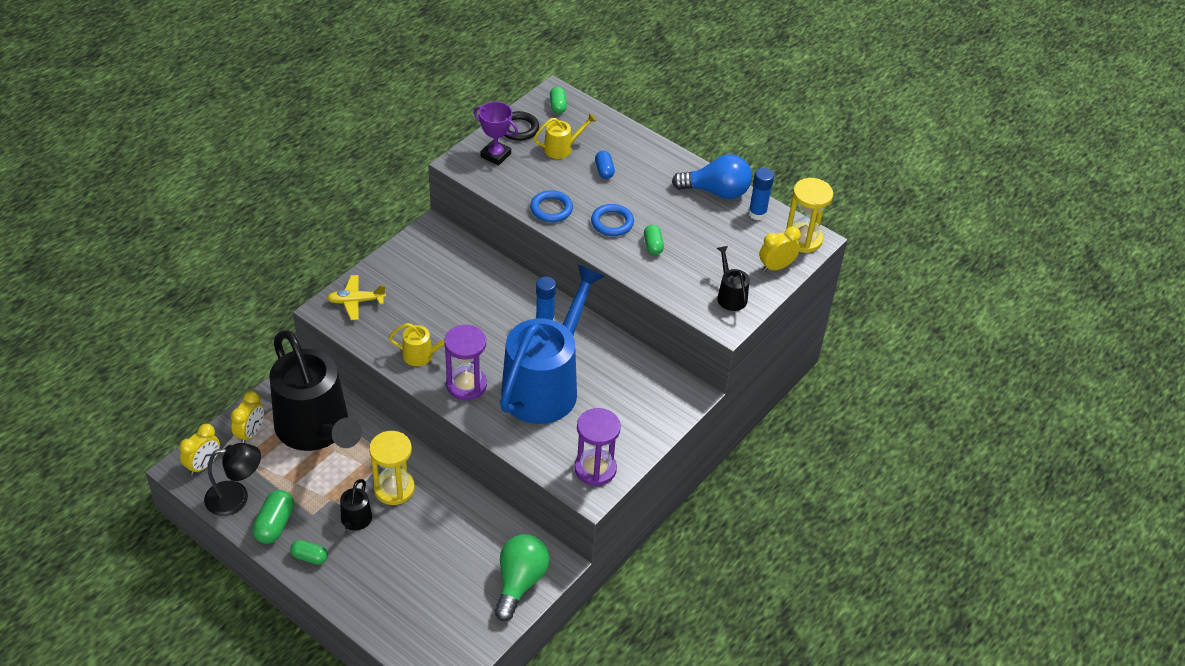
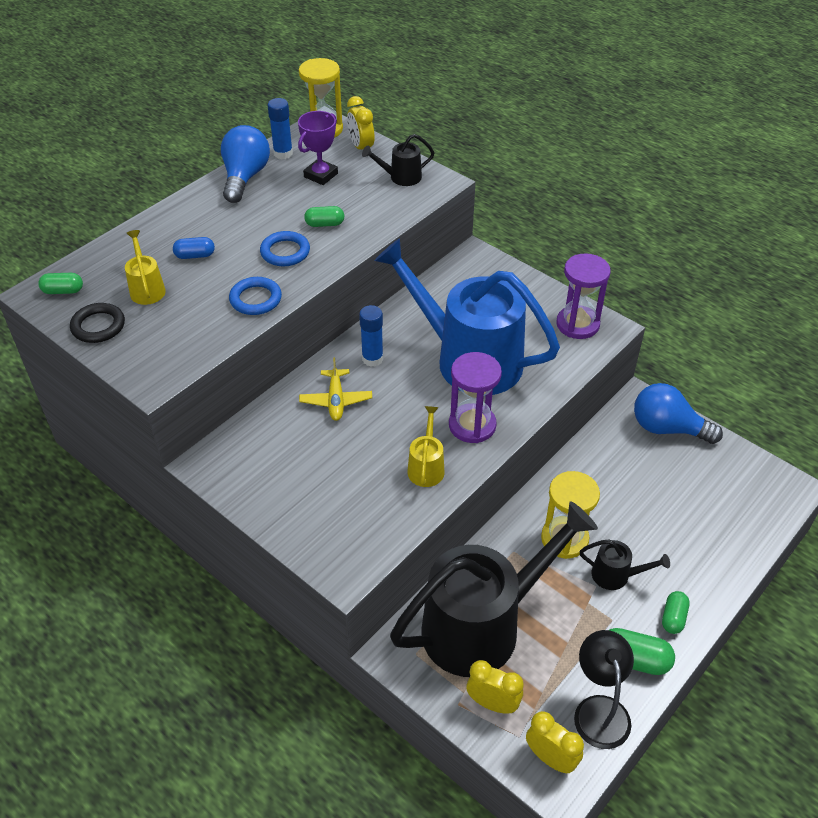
camera: 85 degrees left, 0 degrees up
(356, 301) = (332, 540): yellow plane -> yellow plane (336, 400)
(495, 155) = (146, 347): purple trophy -> purple trophy (321, 175)
(520, 582) = (667, 428): green light bulb -> blue light bulb

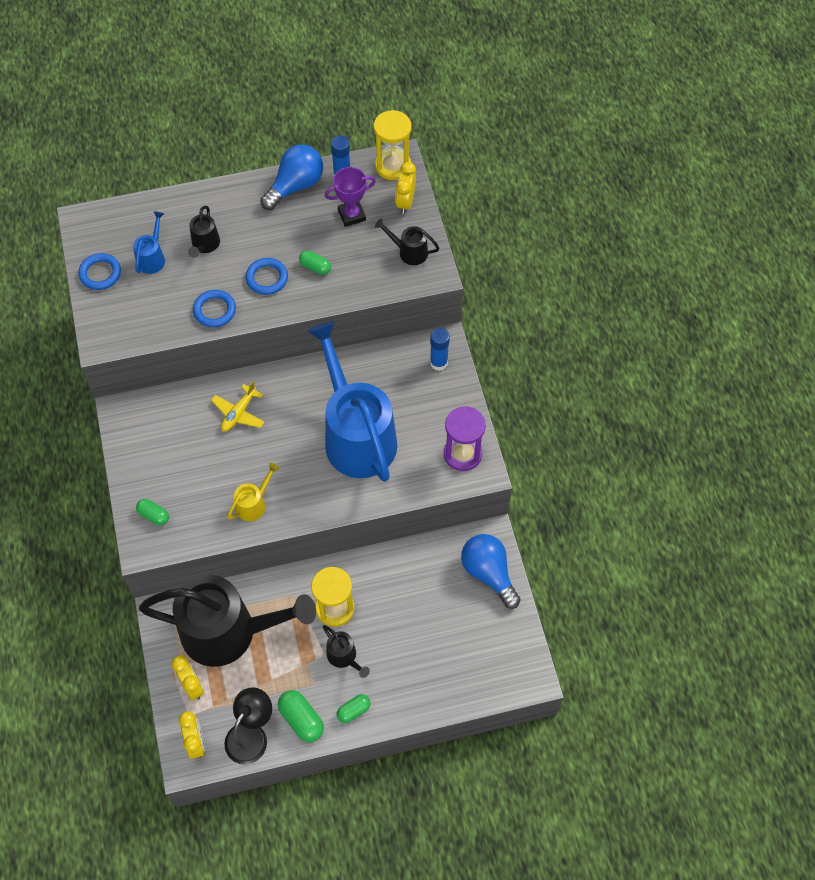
camera: 35 degrees right, 15 degrees up
(63, 291) = (99, 228): green capsule -> green capsule (154, 515)
(98, 326) = (100, 273): black ring -> blue ring
(146, 288) = (152, 258): yellow watering can -> blue watering can
(195, 255) = (205, 245): blue capsule -> black watering can
(372, 359) = (291, 393): blue glue stick -> blue glue stick (438, 363)
(472, 425) = (311, 491): purple hourglass -> none

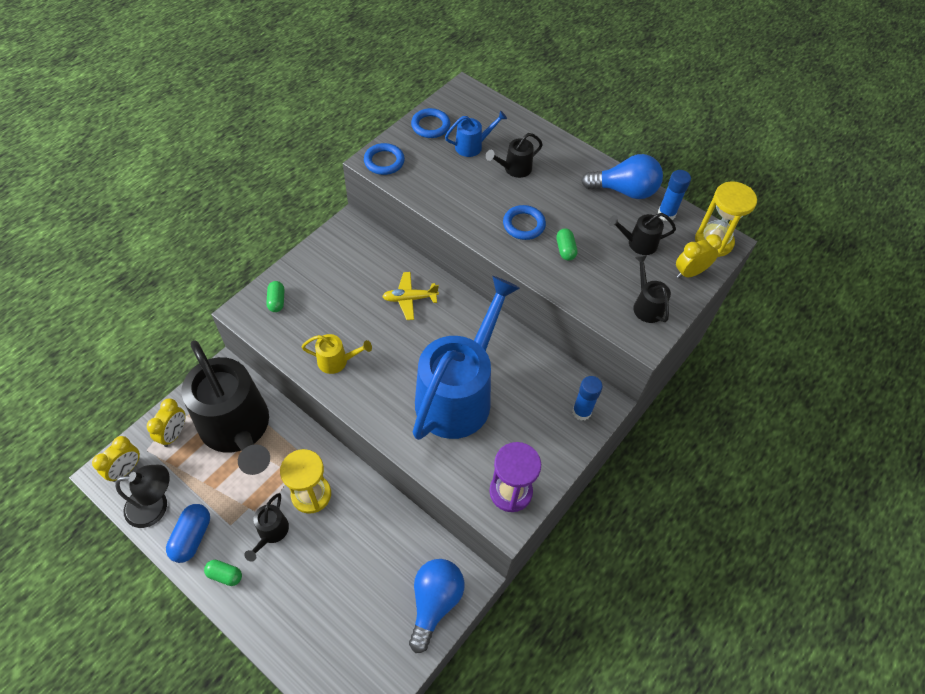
camera: 50 degrees right, 5 degrees down
(214, 310) = (463, 210): blue ring -> blue ring (384, 161)
(301, 719) = (192, 537): green capsule -> blue capsule
(351, 215) = (638, 243): purple trophy -> black watering can

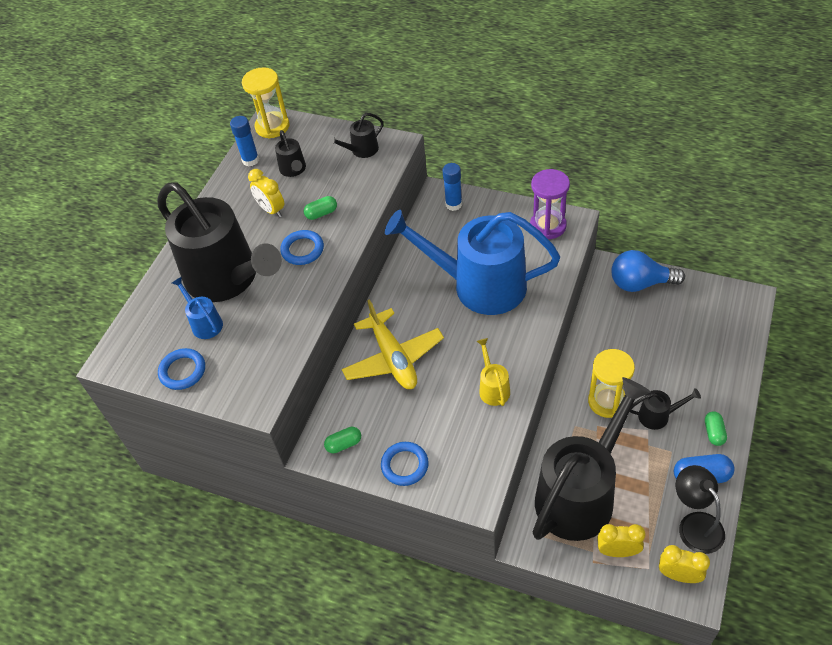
camera: 100 degrees left, 5 degrees down
(277, 301) = (449, 473): green capsule -> green capsule (344, 444)
(384, 161) = (255, 393): blue ring -> blue ring (405, 465)
(409, 299) = (393, 358): yellow plane -> yellow plane, size x1.71
(514, 169) = (228, 279): black watering can -> black watering can, size x2.49
(624, 190) = (230, 193): blue light bulb -> none
(690, 272) = (313, 133): yellow clock -> yellow clock (271, 210)

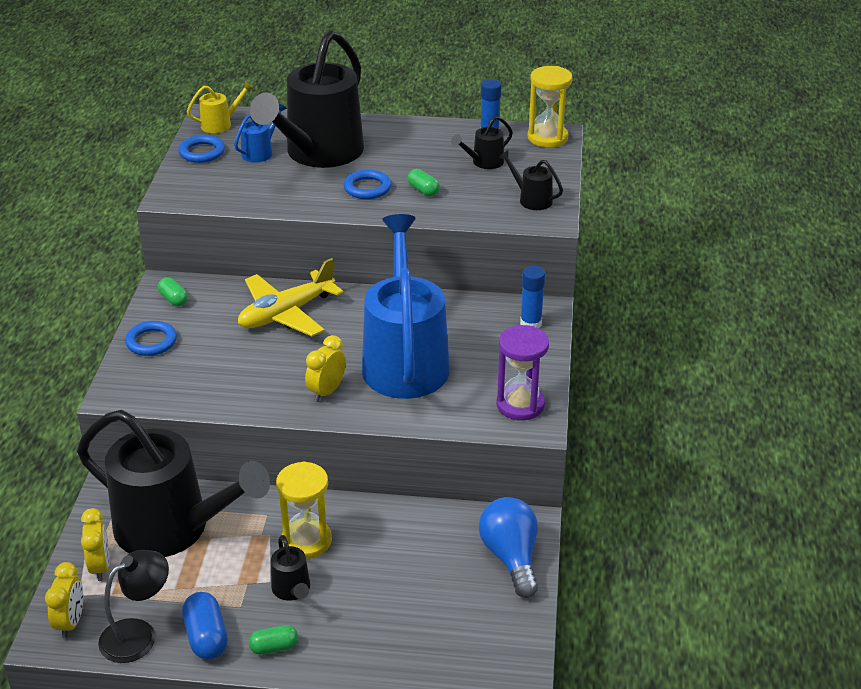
camera: 70 degrees right, 15 degrees down
(271, 210) = (419, 160): yellow clock -> yellow clock (327, 391)
(493, 387) = (257, 389): yellow watering can -> yellow watering can (220, 124)

